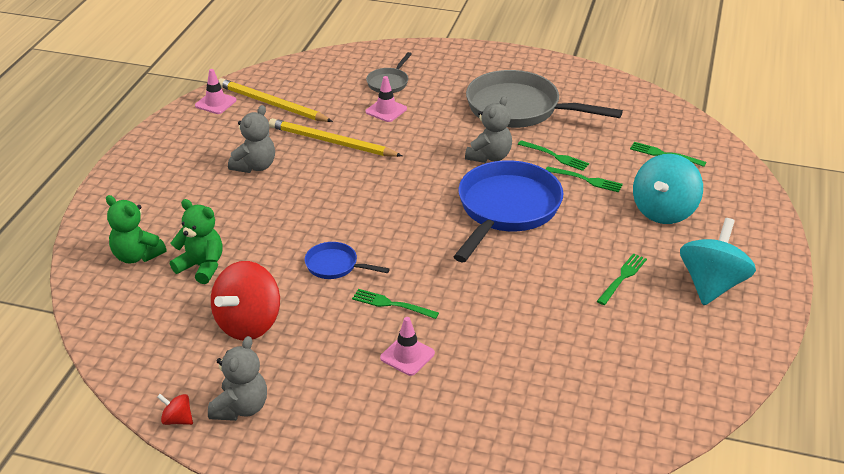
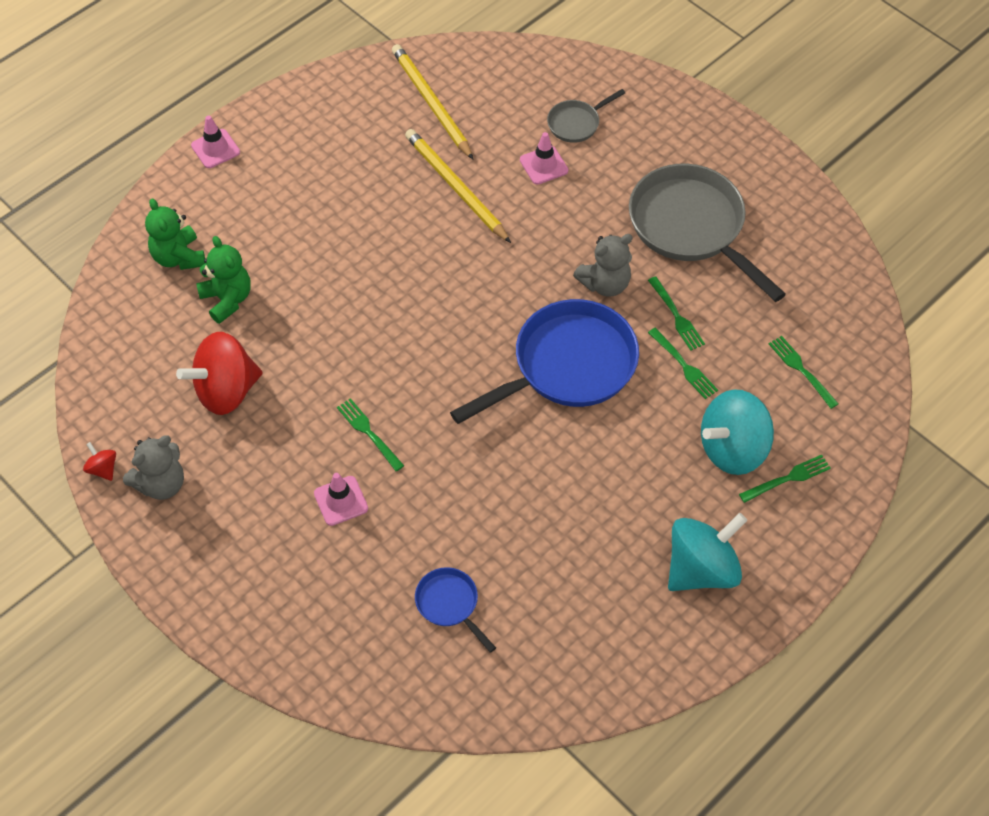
camera: 30 degrees right, 20 degrees up
(215, 103) = (375, 76): pink traffic cone -> pink traffic cone (215, 149)
(255, 166) = (357, 187): grey teddy bear -> none
(335, 266) = (349, 358): blue pan -> blue pan (450, 604)
(622, 278) = (616, 513): green fork -> green fork (787, 478)

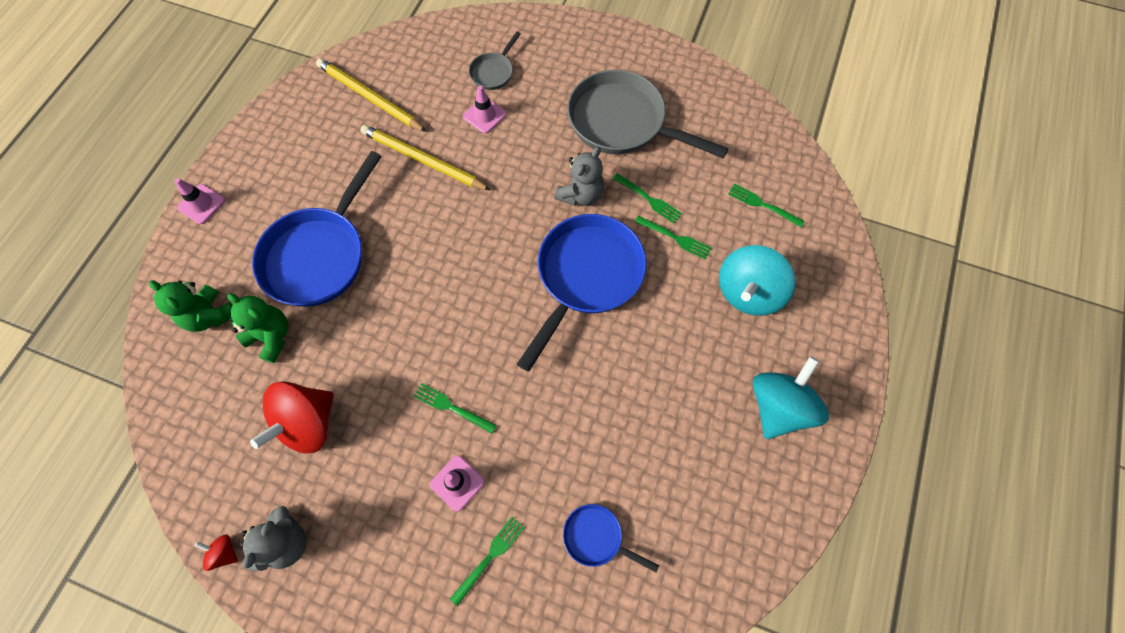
camera: 25 degrees left, 10 degrees up
(307, 241) = (319, 255): none -> blue pan
(787, 478) = (800, 299): green fork -> green fork (489, 557)

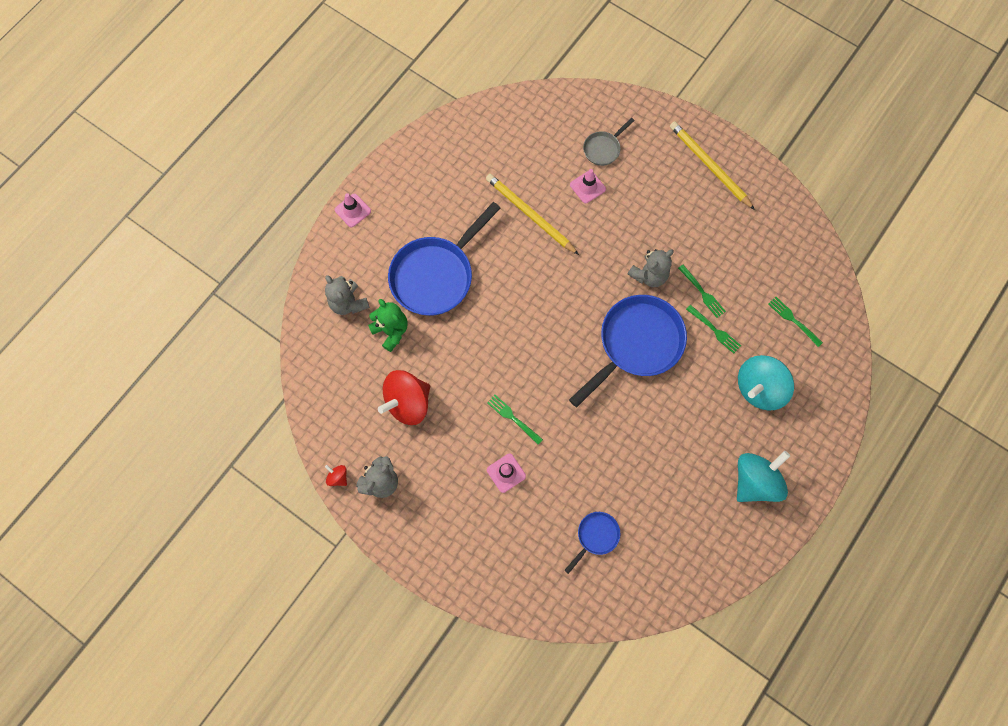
camera: 15 degrees right, 5 degrees up
(210, 315) = (348, 303): green teddy bear -> grey teddy bear
(370, 98) = (498, 148): yellow pencil -> yellow pencil (709, 166)
(489, 557) = (518, 529): green fork -> none
(596, 537) = (595, 536): blue pan -> blue pan turned 90 degrees clockwise
(623, 123) = (699, 221): grey pan -> none

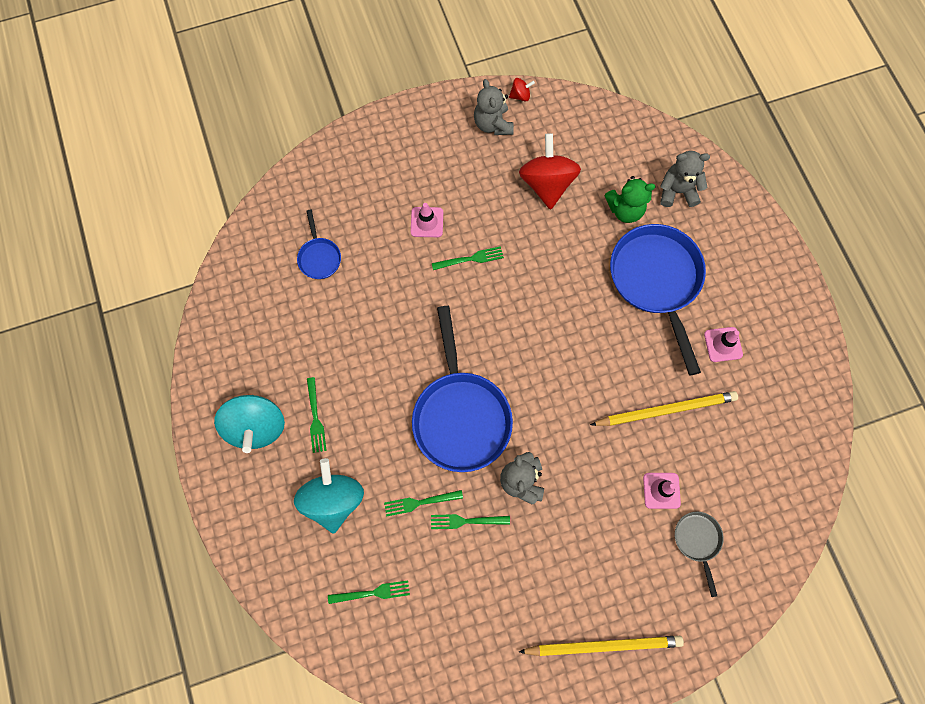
camera: 125 degrees right, 0 degrees up
(352, 210) = (775, 249): pink traffic cone -> pink traffic cone (723, 344)
(716, 443) = (315, 418): none -> green fork

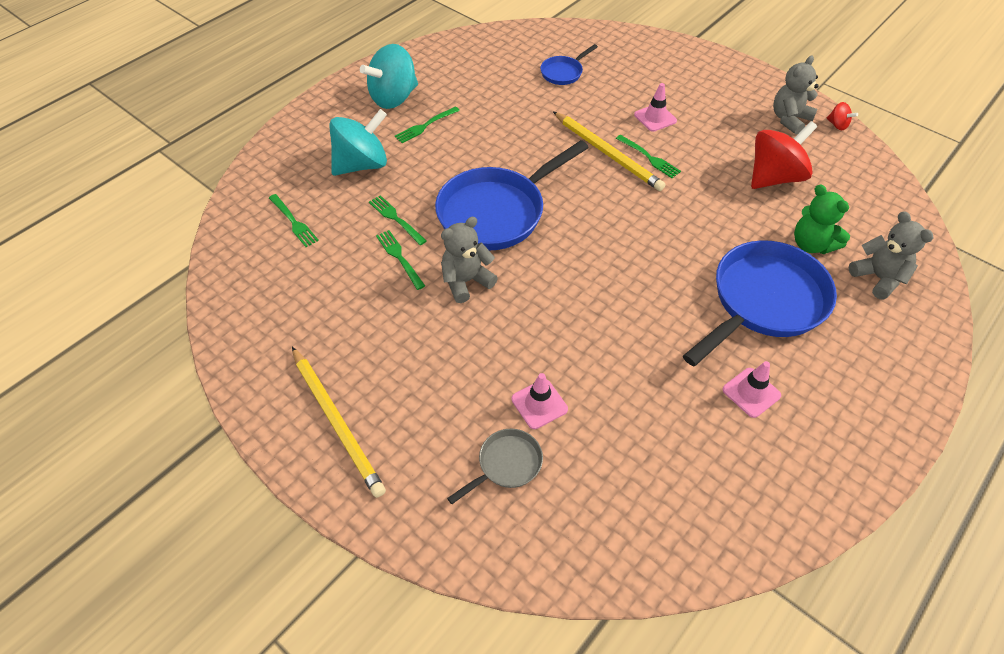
camera: 60 degrees right, 20 degrees down
(665, 410) = (631, 369): yellow pencil -> yellow pencil (607, 153)

